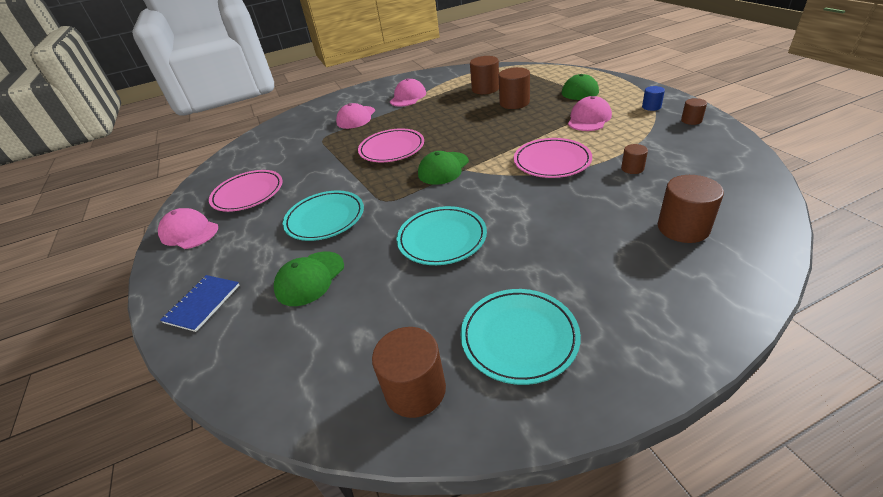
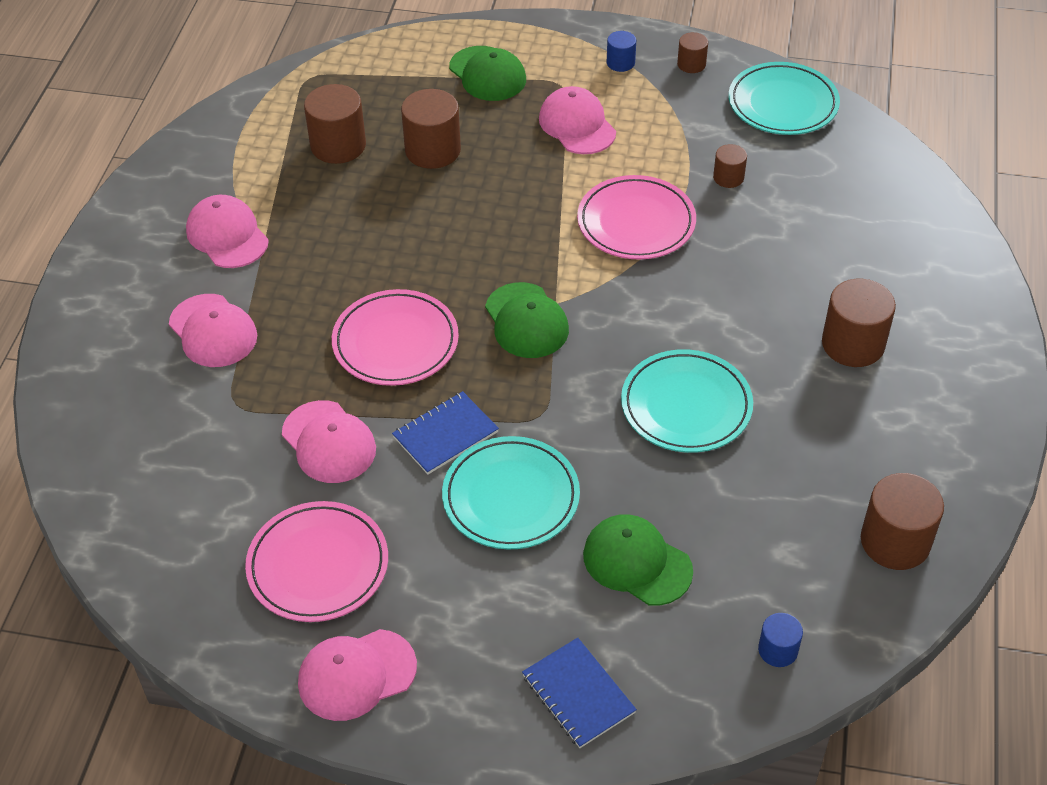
camera: 60 degrees left, 10 degrees up
(274, 373) = (778, 650): none -> blue cylinder
(310, 278) = (637, 562): green cap -> green cap turned 150 degrees clockwise
(319, 163) = (329, 442): none -> pink cap
(349, 184) = (445, 435): none -> blue notebook
(519, 337) = (895, 433): turquoise plate -> turquoise plate (782, 104)
(683, 228) = (861, 225): brown cylinder -> brown cylinder (853, 344)

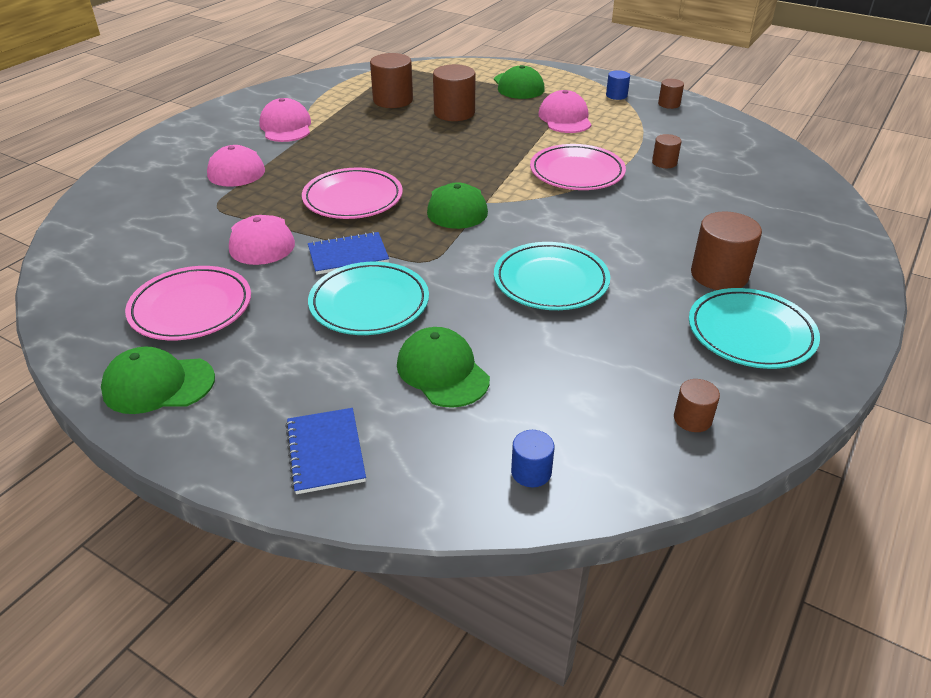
camera: 20 degrees right, 10 degrees down
(356, 675) = (158, 384): pink cap -> green cap
(782, 104) = (729, 133): turquoise plate -> turquoise plate (750, 333)
(895, 541) = (692, 419): brown cylinder -> brown cylinder, size x0.54

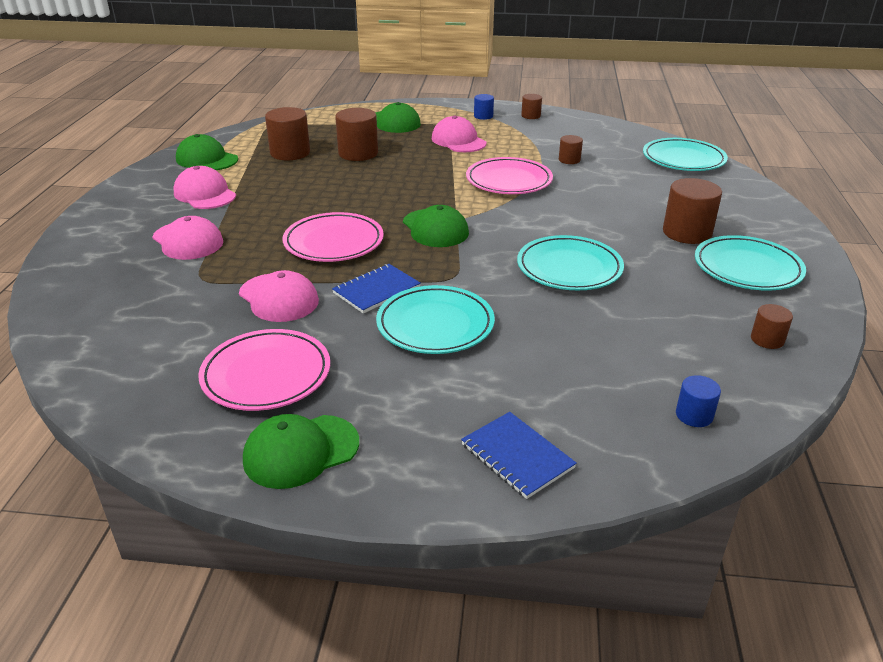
camera: 25 degrees left, 5 degrees down
(442, 371) = (551, 361): green cap -> green cap (206, 159)
(800, 189) = (683, 159): none -> turquoise plate

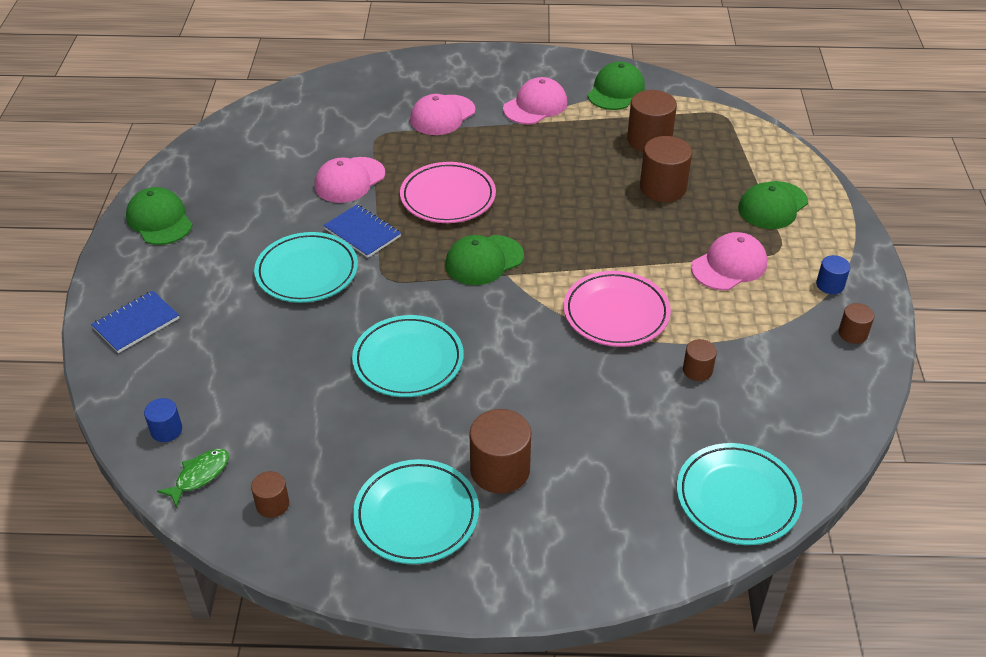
camera: 85 degrees right, 10 degrees up
(266, 374) = (245, 191): pink plate -> none
(750, 386) = (200, 475): none -> green fish

